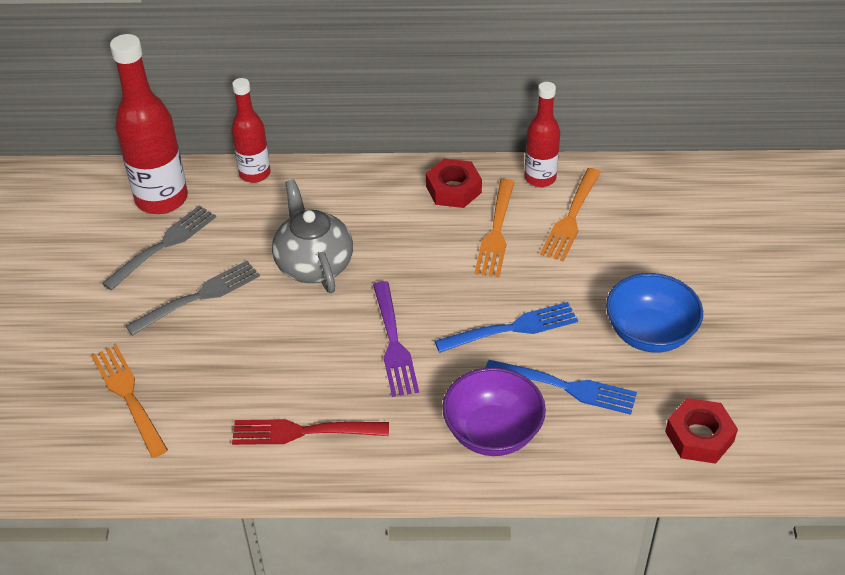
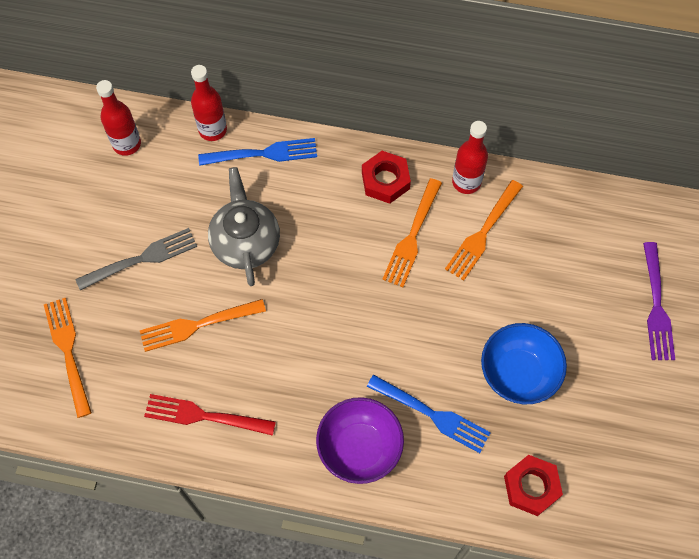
camera: 10 degrees right, 20 degrees up
(162, 199) = (127, 144): red bottle -> red bottle, size x0.61
(163, 246) = (120, 197): grey fork -> none
(277, 346) = (198, 324): none -> orange fork
(393, 342) = (296, 339): purple fork -> purple fork (656, 305)
(511, 329) = (400, 345): blue fork -> blue fork (262, 154)

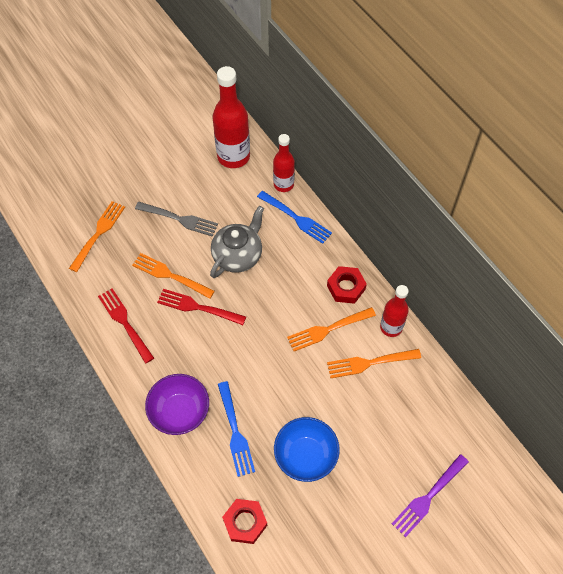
camera: 45 degrees right, 5 degrees down
(127, 144) = (233, 156): red bottle -> red bottle, size x1.64
(263, 330) = (198, 307): none -> red fork

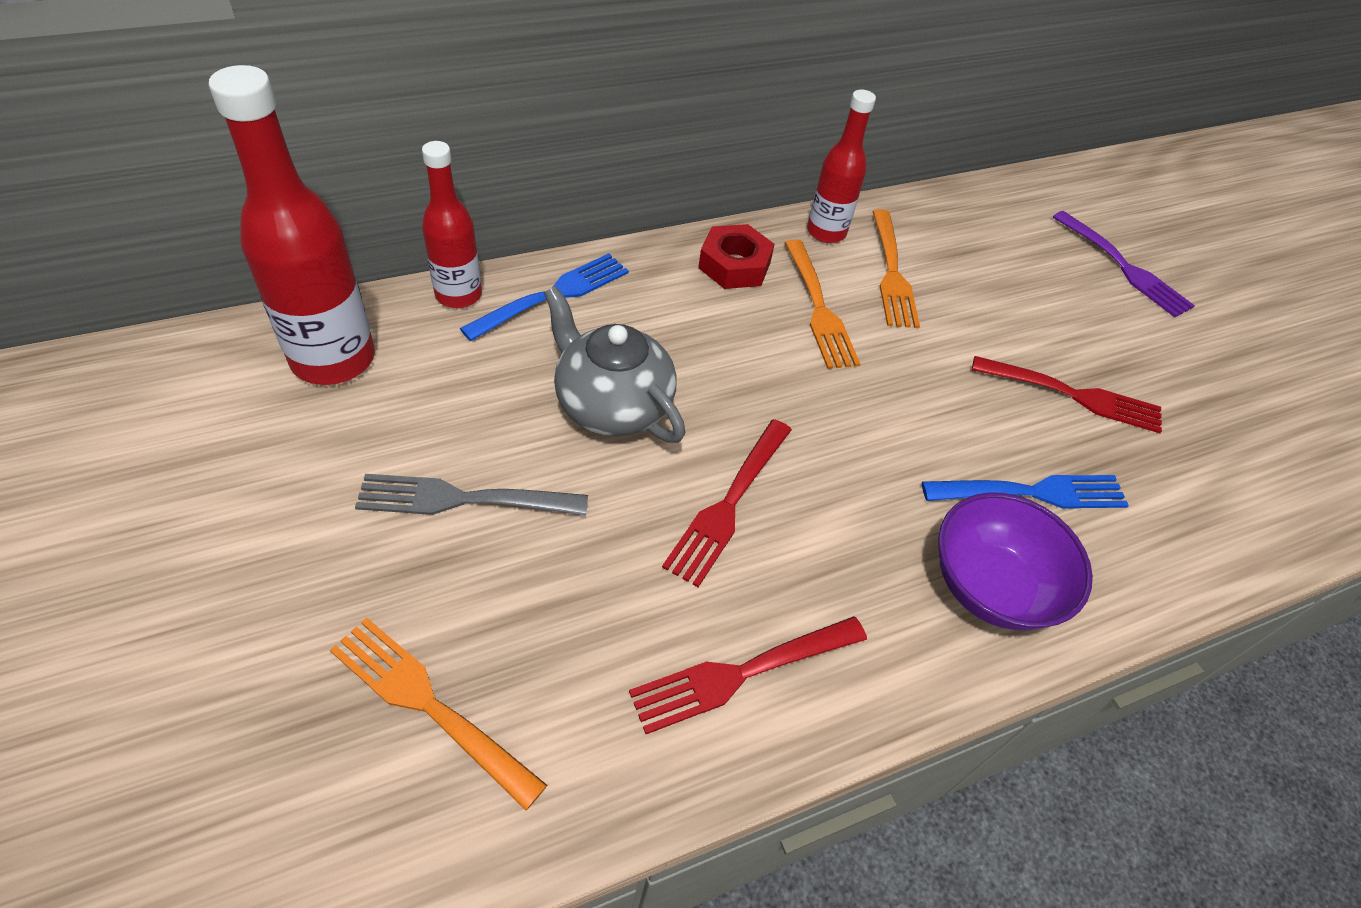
camera: 85 degrees left, 10 degrees down
(171, 275) = (627, 544): orange fork -> none
(179, 219) = (465, 499): grey fork -> grey fork turned 120 degrees counterclockwise
(245, 522) = (1216, 513): red nut -> none
(305, 456) = (1072, 395): blue bowl -> red fork

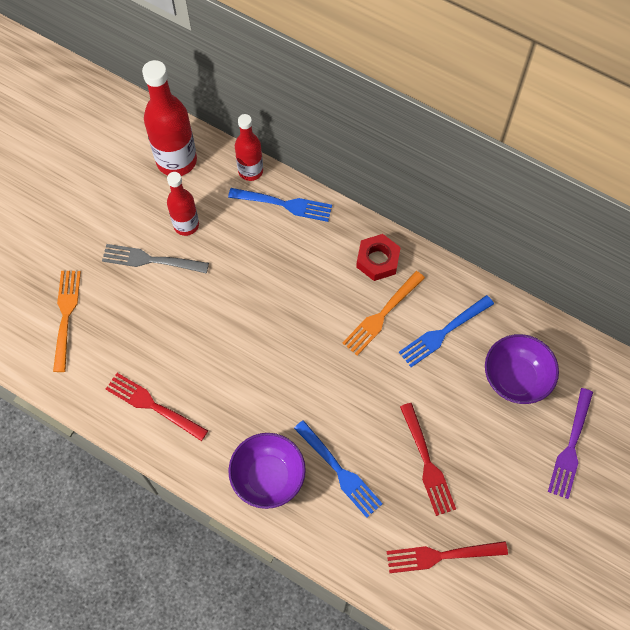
camera: 60 degrees right, 15 degrees up
(465, 499) = (151, 260): grey fork -> grey fork turned 45 degrees counterclockwise
(611, 405) = (241, 273): grey teapot -> none
(729, 503) = (227, 352): red fork -> red fork (442, 555)
(826, 232) = (446, 284): red bottle -> red bottle (186, 225)
(891, 272) = (444, 332): orange fork -> blue fork
(1002, 255) = (516, 378): none -> purple bowl

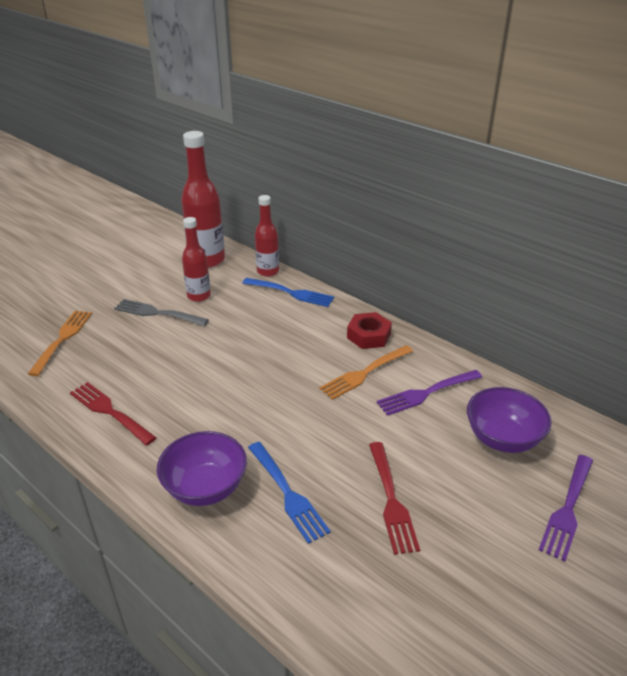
camera: 10 degrees right, 30 degrees down
(442, 555) = (395, 599): red fork -> none
(444, 332) = (427, 392): blue fork -> purple fork

